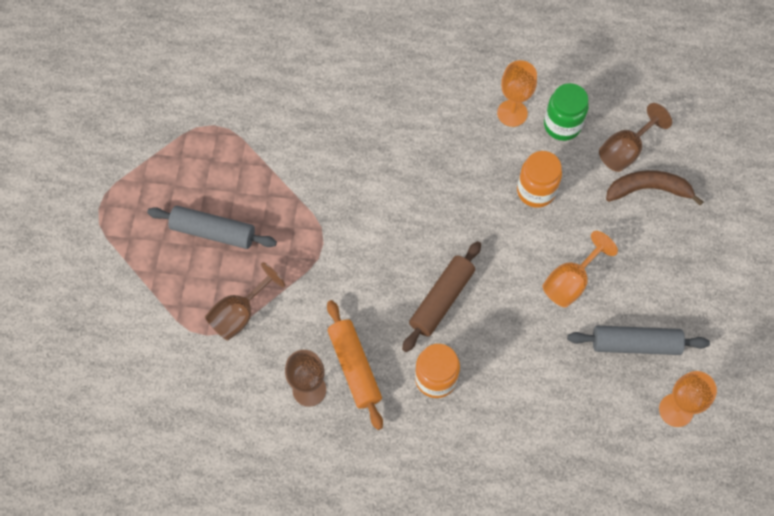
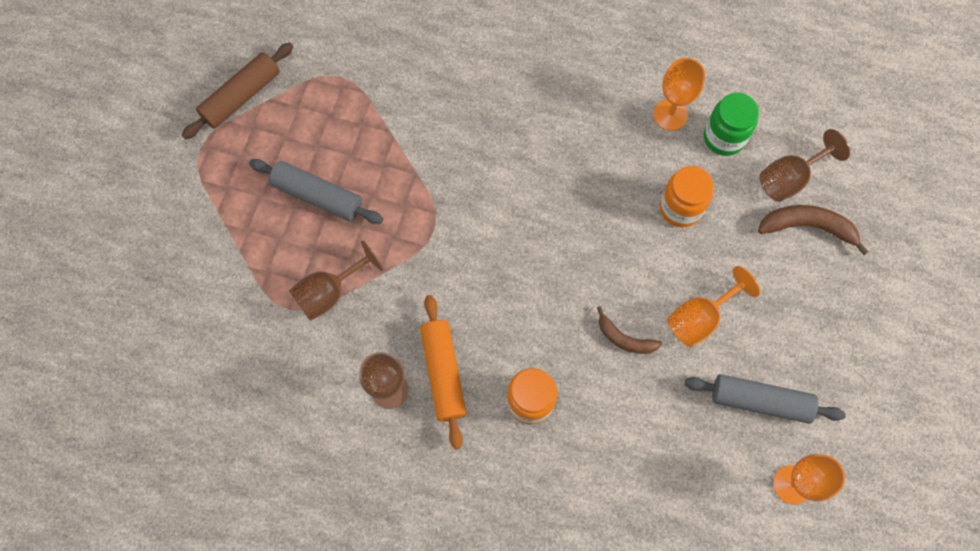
camera: 10 degrees right, 5 degrees up
(442, 300) = (553, 314): brown rolling pin -> brown rolling pin (241, 96)
(508, 310) = (624, 338): none -> brown banana

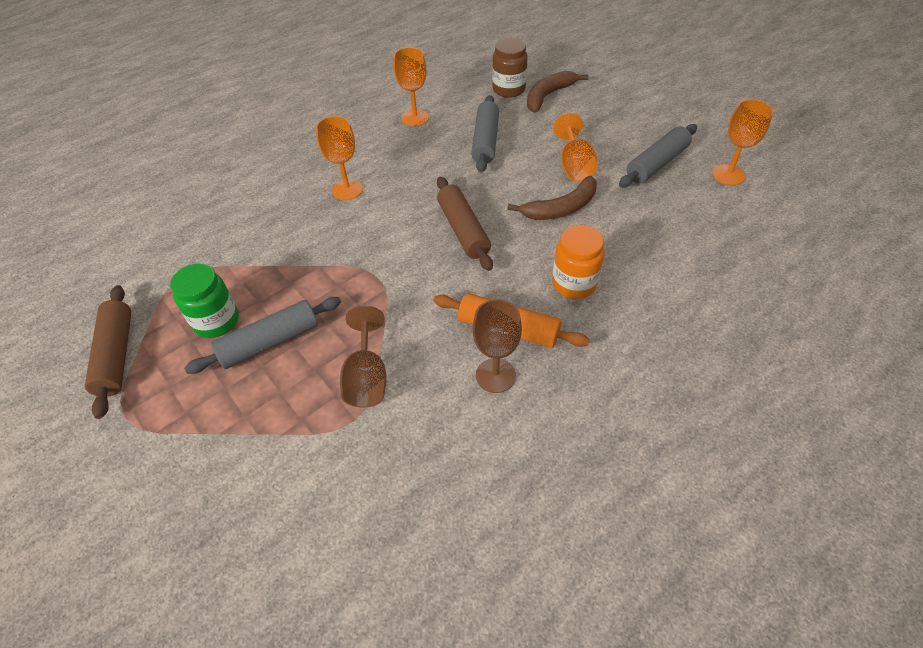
camera: 55 degrees left, 20 degrees down
(521, 127) = (347, 189): none -> orange goblet
(536, 265) = (463, 230): none -> brown rolling pin
(624, 338) = (561, 208): brown banana -> brown banana, size x1.54
(680, 208) = (485, 141): orange jar -> grey rolling pin
(724, 137) = (454, 103): green jar -> green jar (216, 321)
(790, 178) = (509, 89): brown goblet -> brown jar

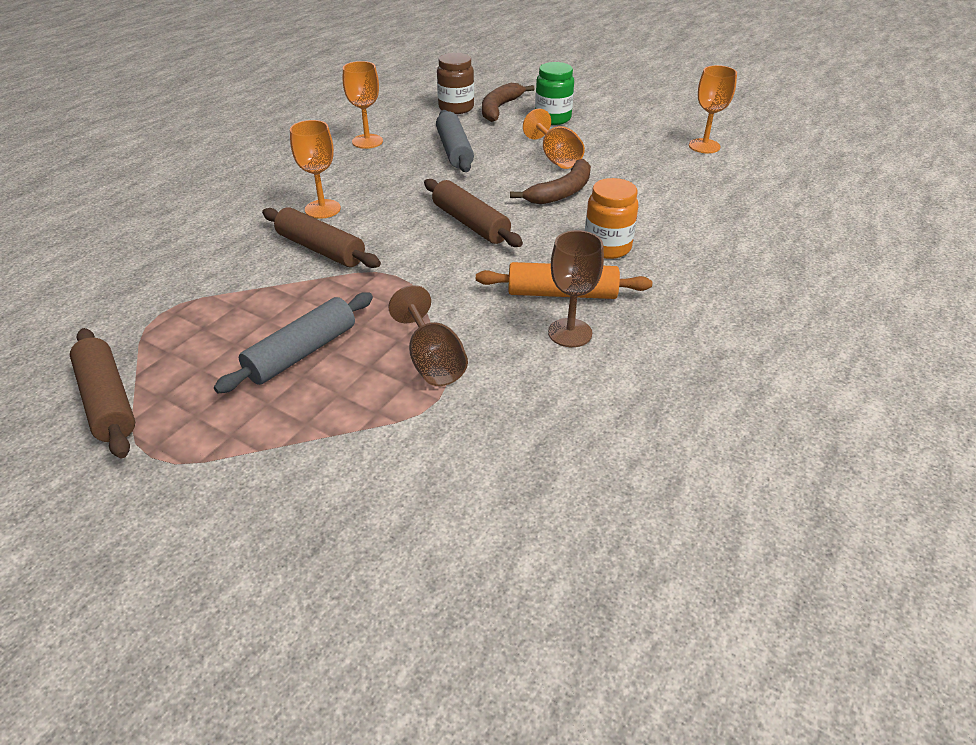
camera: 20 degrees left, 10 degrees down
(216, 321) = (225, 346): green jar -> green jar (552, 118)
(328, 234) = (321, 249): none -> brown rolling pin
(656, 164) = (634, 147): grey rolling pin -> none

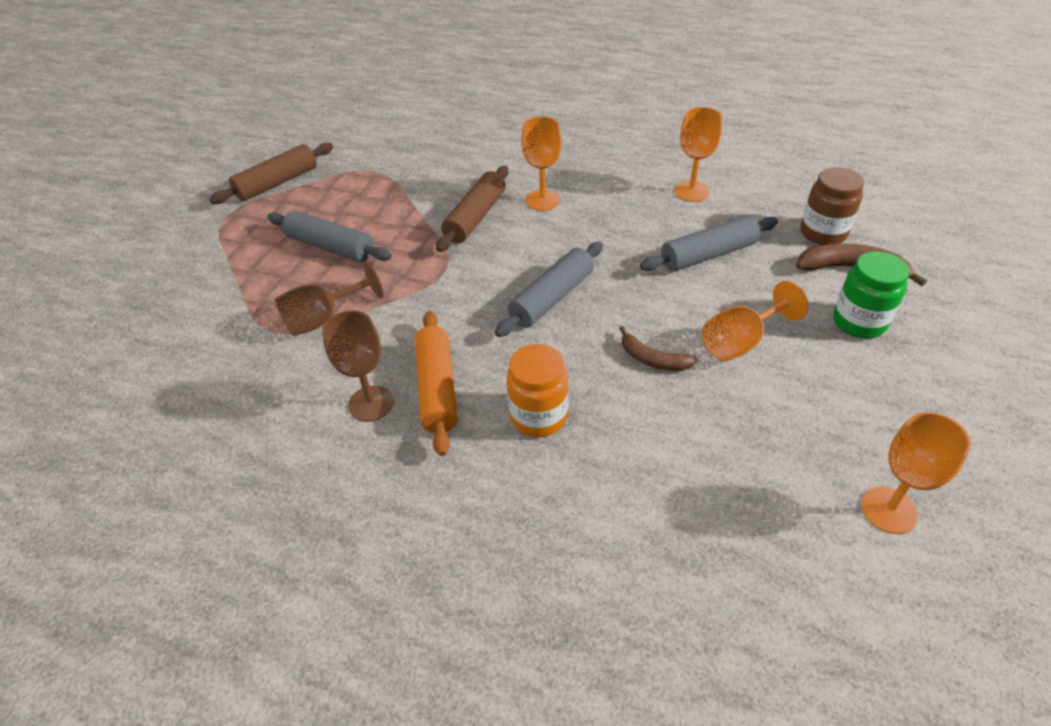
camera: 80 degrees right, 5 degrees up
(470, 223) = (551, 298): brown rolling pin -> grey rolling pin
(561, 192) = (652, 359): brown banana -> brown banana, size x0.65

